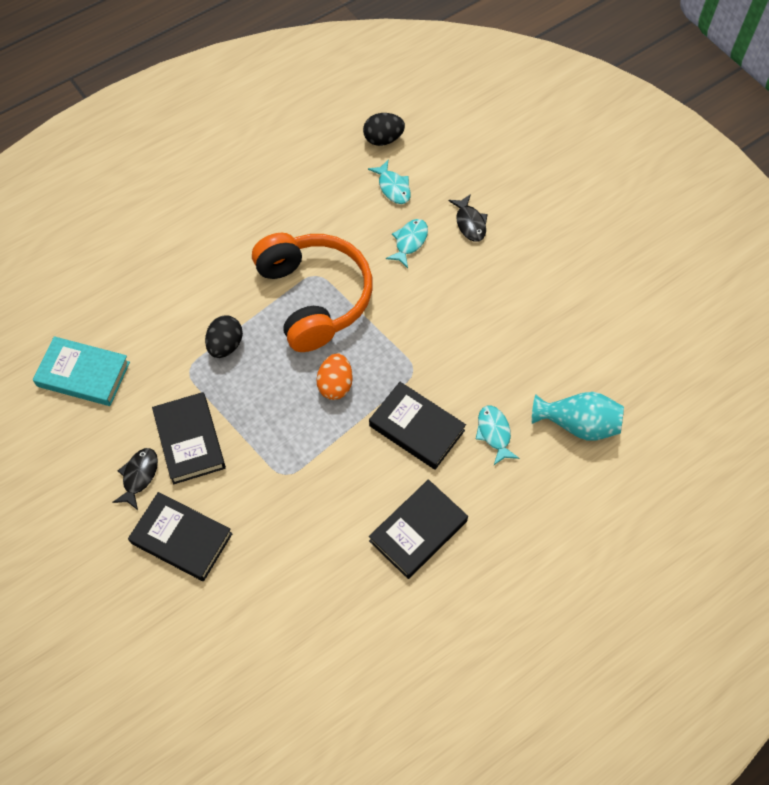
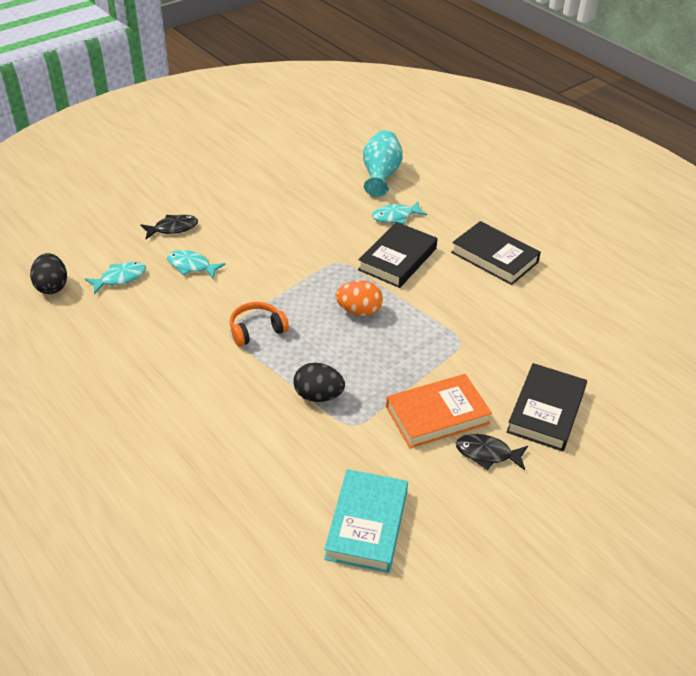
camera: 95 degrees left, 20 degrees down
(190, 440) = (437, 415): black book -> orange book
(314, 297) = (256, 330): orange headphones -> orange headphones, size x0.44

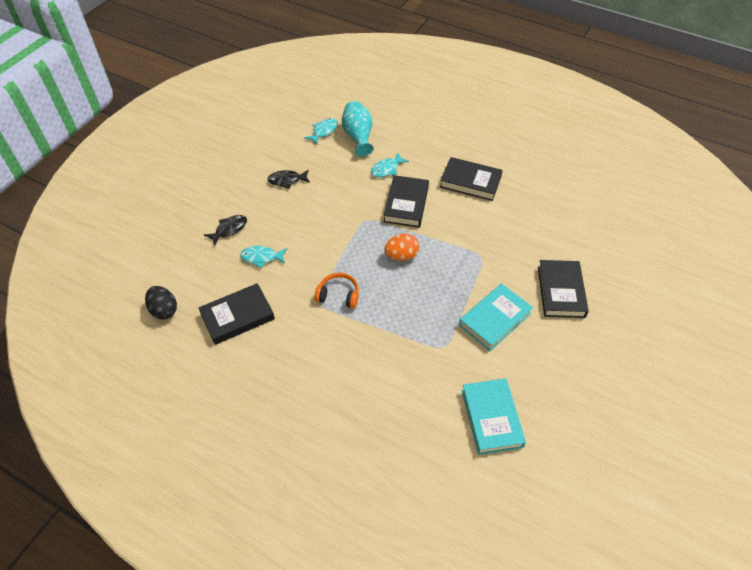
camera: 20 degrees left, 10 degrees up
(120, 278) = (213, 285): turquoise fish -> turquoise fish (323, 131)
(127, 317) = (237, 316): none -> black book
(256, 330) = (338, 295): orange headphones -> orange headphones turned 60 degrees clockwise
(318, 396) = (409, 332): black egg -> none
(437, 415) = (494, 319): orange book -> turquoise book
(487, 454) = (540, 337): black fish -> black fish (287, 180)

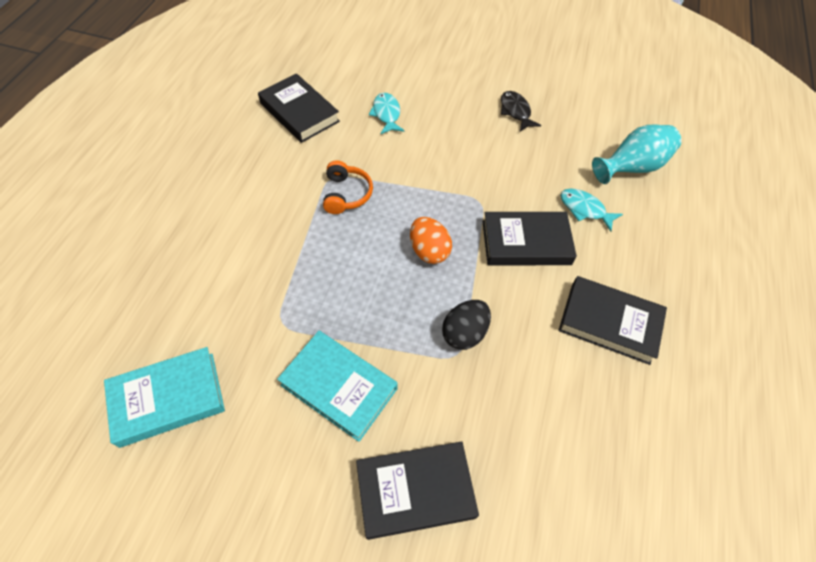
camera: 75 degrees right, 5 degrees up
(164, 310) = (298, 58): black egg -> black egg (464, 333)
(229, 229) = (419, 80): black fish -> none
(323, 131) = (621, 129): turquoise fish -> none
(470, 182) = (609, 322): black book -> black book turned 75 degrees counterclockwise

